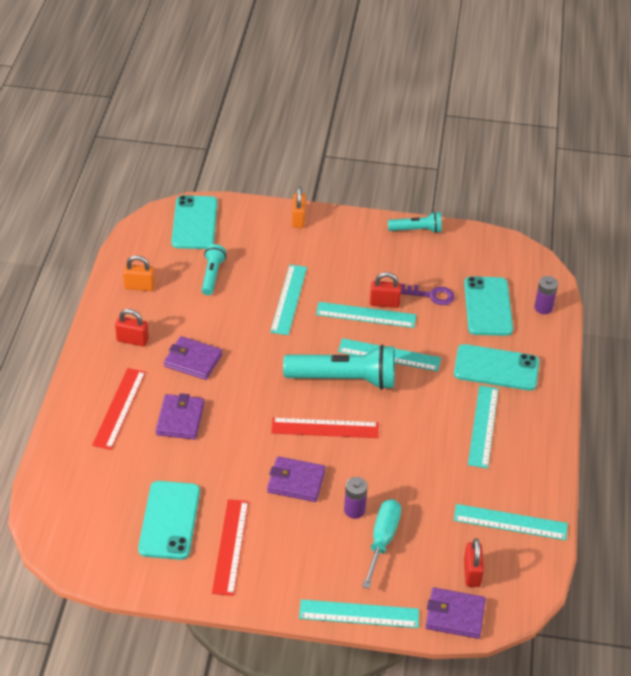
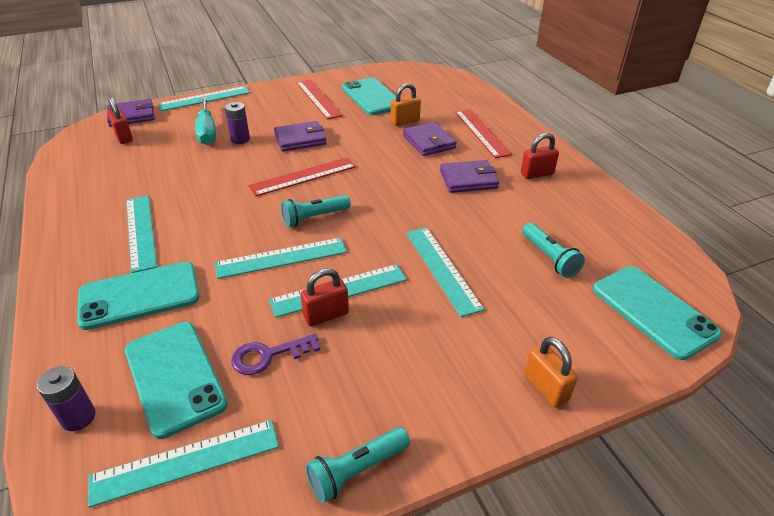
camera: 150 degrees right, 5 degrees down
(139, 286) = (597, 216): orange padlock -> orange padlock (405, 121)
(344, 379) = (314, 217): turquoise flashlight -> turquoise flashlight, size x0.53
(510, 522) = (94, 173): turquoise ruler -> turquoise ruler (186, 461)

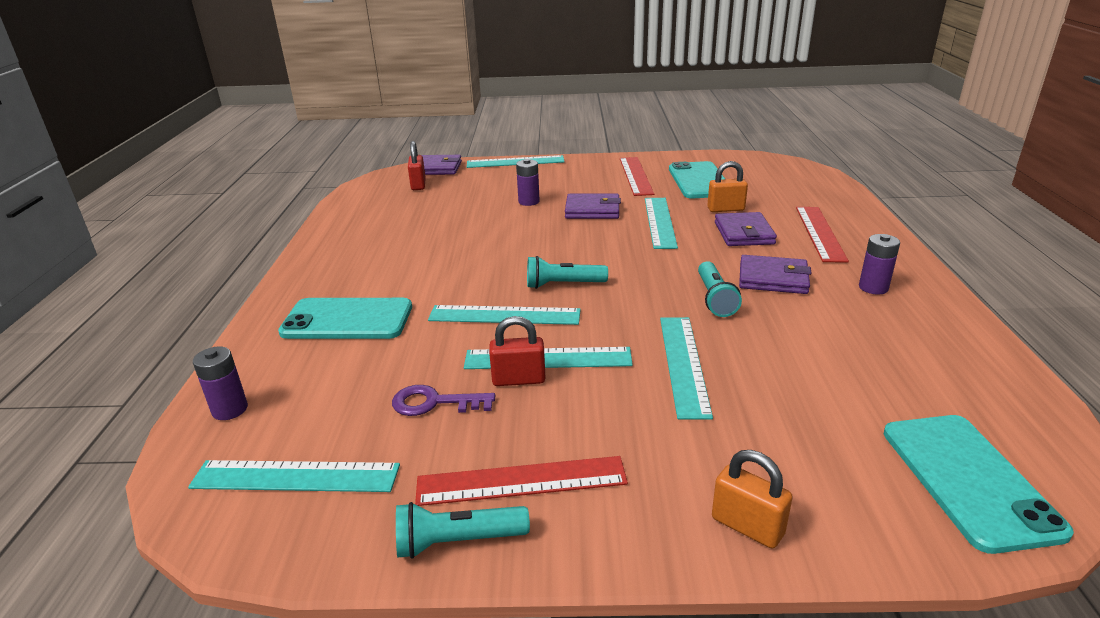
camera: 25 degrees right, 10 degrees down
(140, 232) = (383, 266): turquoise ruler -> turquoise ruler (659, 222)
(174, 377) = (333, 398): turquoise phone -> none
(207, 132) = (499, 191): turquoise screwdriver -> none
(303, 176) = (575, 244): red ruler -> red ruler (521, 481)
(537, 174) = (873, 288): red padlock -> purple battery
(545, 388) = (747, 526): orange padlock -> orange padlock turned 45 degrees counterclockwise
(549, 258) = (838, 382): turquoise flashlight -> turquoise flashlight (715, 299)

